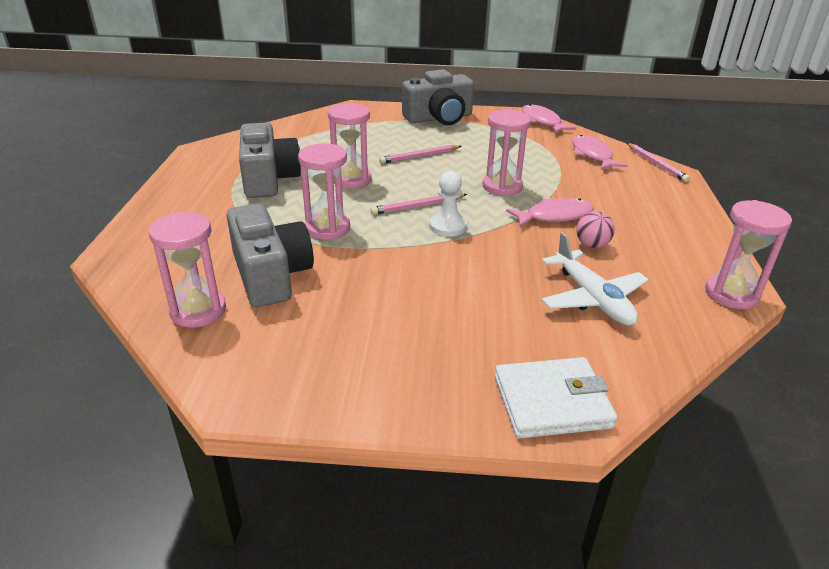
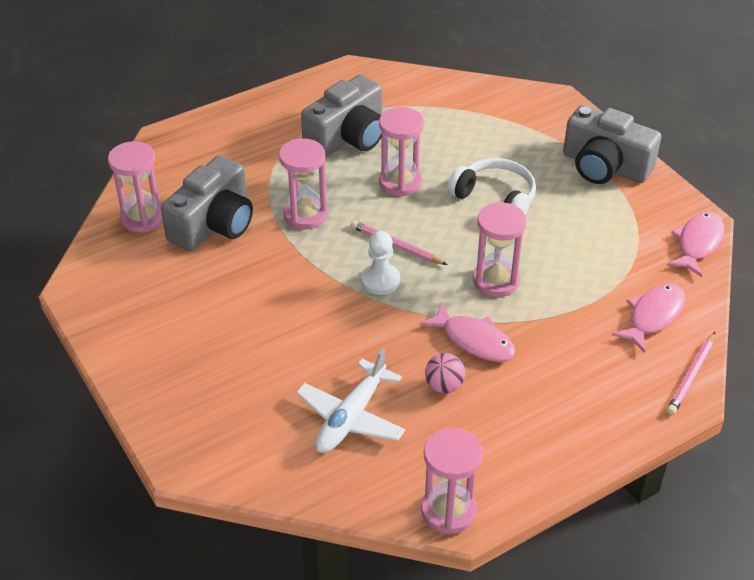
camera: 55 degrees right, 10 degrees up
(419, 156) = (495, 198): pink pencil -> white headphones
(552, 402) = (193, 442): white wallet -> none

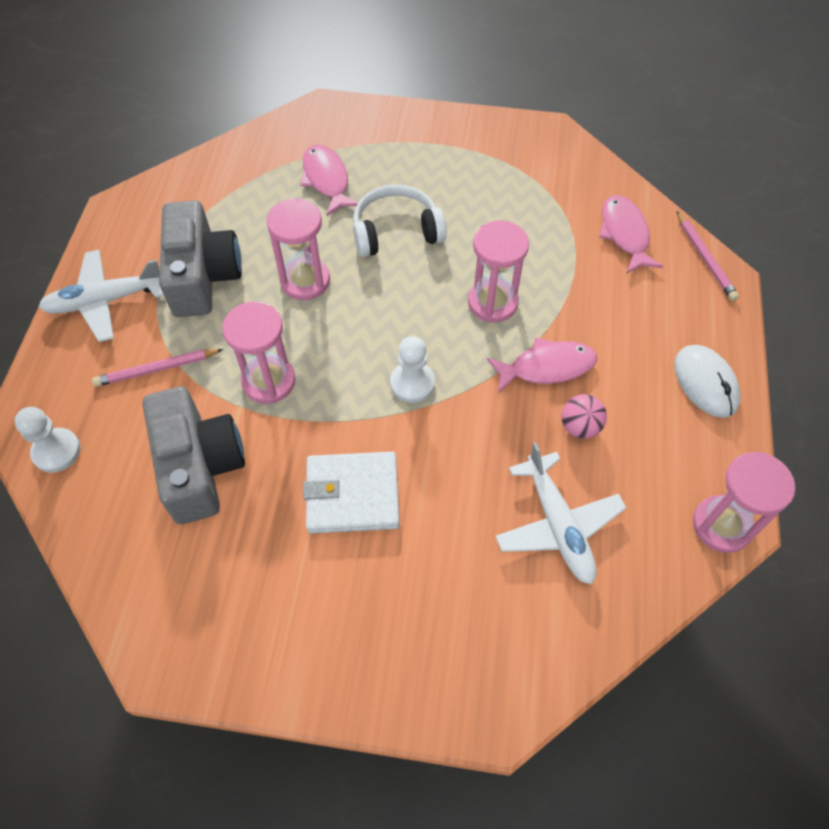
camera: 50 degrees left, 15 degrees up
(142, 218) = (119, 525): pink hourglass -> none
(162, 162) = (56, 451): none -> white pawn
(266, 303) = (352, 495): none -> white wallet
(280, 111) = (104, 301): none -> white plane
(396, 245) = (381, 340): pink pencil -> pink pencil (156, 369)
(567, 437) = (705, 383): none -> white mouse
(605, 166) = (434, 139): grey camera -> none
(698, 243) = (574, 151): pink fish -> pink fish (327, 180)

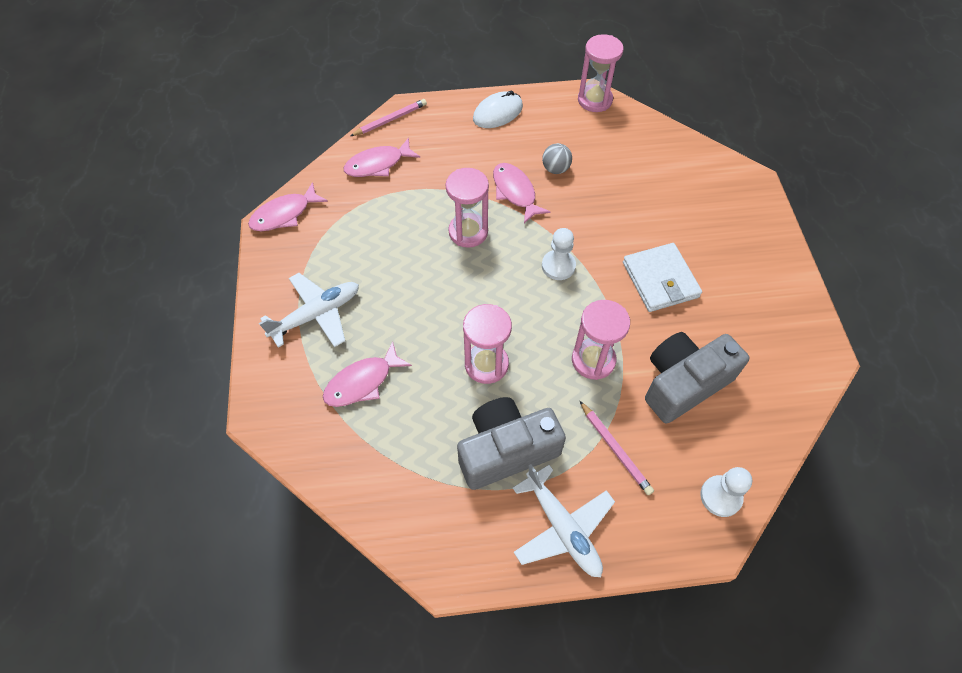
camera: 105 degrees left, 0 degrees up
(396, 231) = (413, 311): white headphones -> none
(558, 525) = (629, 170): white plane -> white plane (317, 314)
(562, 144) = (284, 214): none -> pink fish
(580, 426) = (555, 169): pink ball -> grey ball

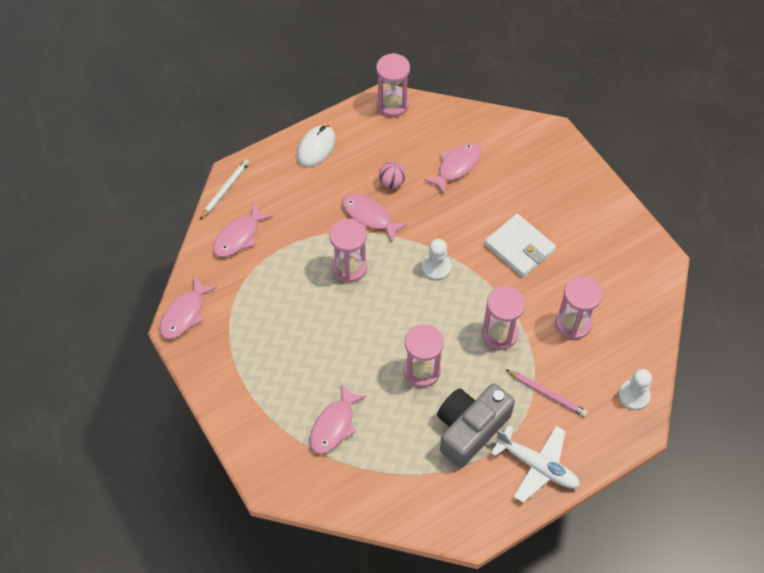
camera: 25 degrees left, 0 degrees up
(317, 314) = (265, 388): white plane -> none
(391, 120) = (225, 190): pink pencil -> white pencil
(555, 169) = (391, 183): grey ball -> pink ball
(631, 177) = (456, 166): none -> pink fish
(684, 383) = (573, 323): grey camera -> pink hourglass

